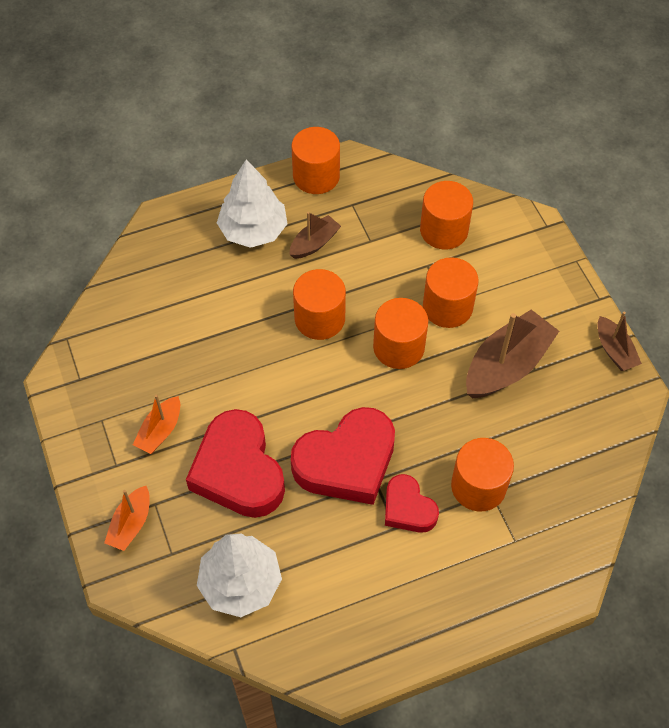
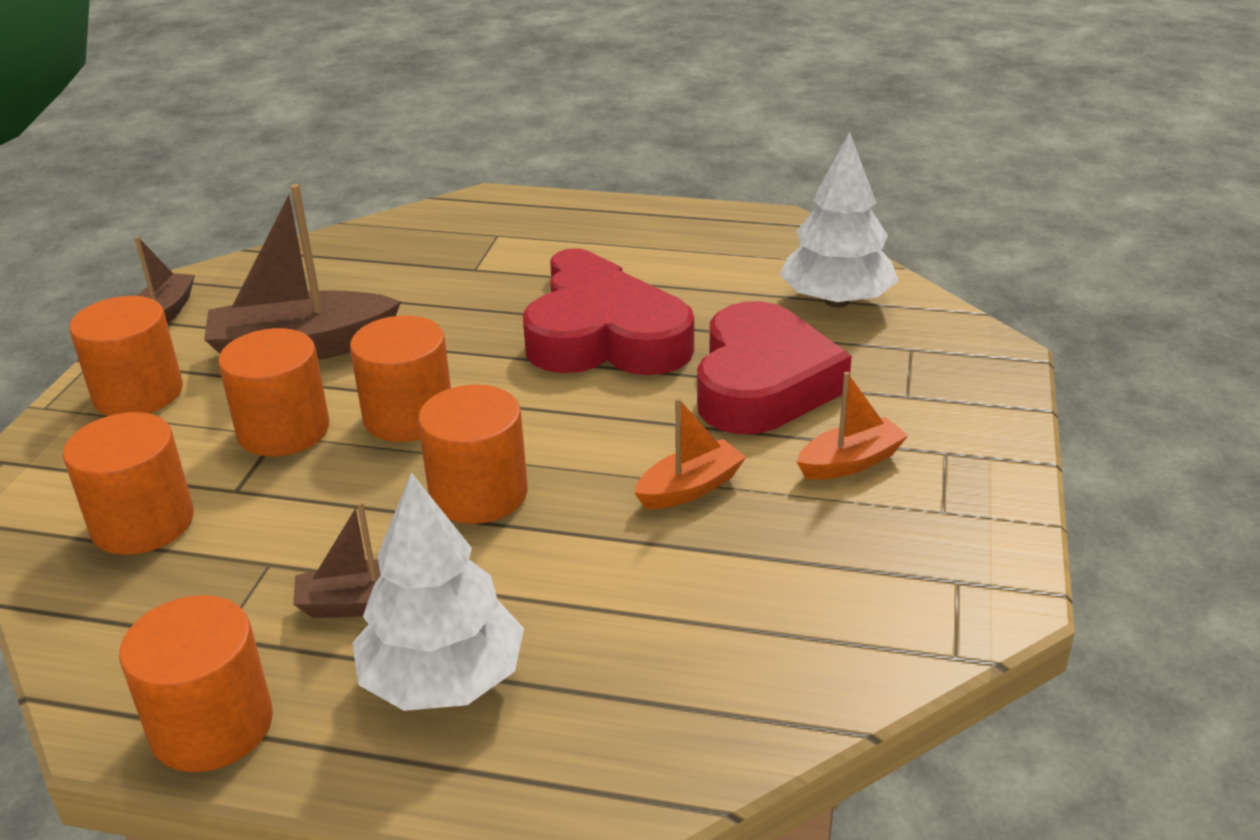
camera: 145 degrees left, 25 degrees down
(131, 524) = (954, 389): orange boat -> orange boat (690, 488)
(478, 486) = (482, 276): orange cylinder -> orange cylinder (138, 393)

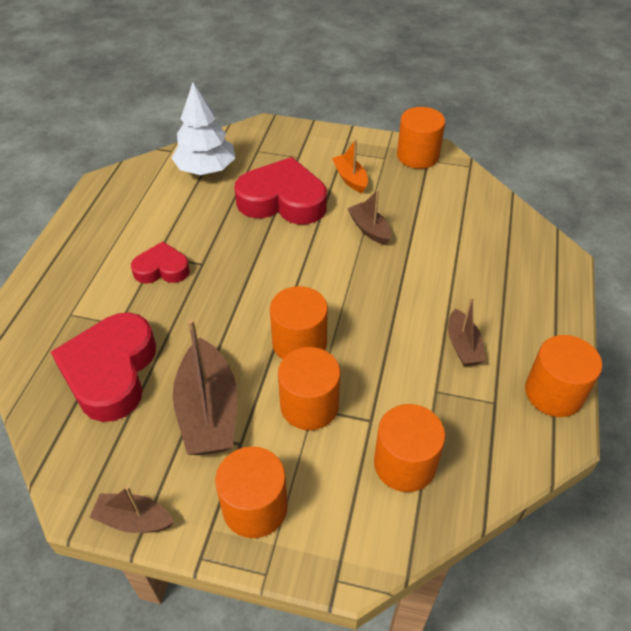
camera: 90 degrees left, 15 degrees up
(443, 680) = (509, 310): white tree -> none
(478, 493) = (374, 306): orange cylinder -> orange cylinder (417, 156)
(610, 343) = (232, 256): red heart -> red heart (111, 372)
(690, 488) = (369, 229): orange boat -> brown boat

